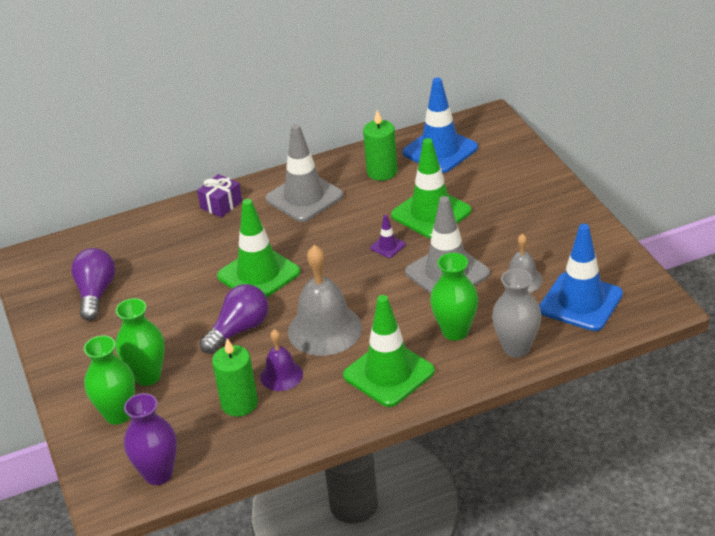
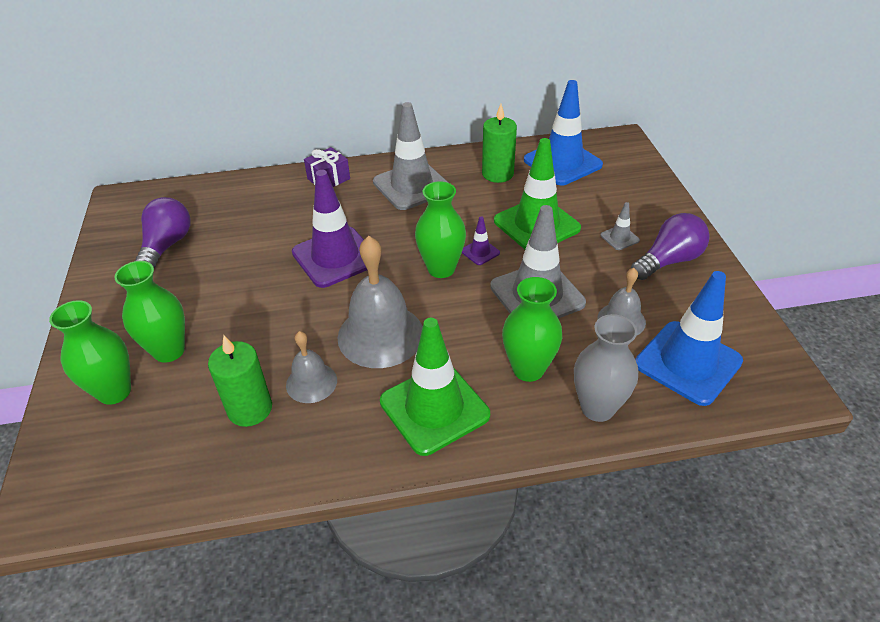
camera: 10 degrees right, 5 degrees up
(158, 474) = (116, 485): purple vase -> none
(239, 330) = (289, 316): purple light bulb -> purple light bulb (668, 261)
(258, 274) = (335, 257): green traffic cone -> purple traffic cone
(281, 375) = (311, 382): purple bell -> grey bell
(358, 267) = (441, 269): none -> green vase
(507, 212) = (619, 238): none -> grey traffic cone

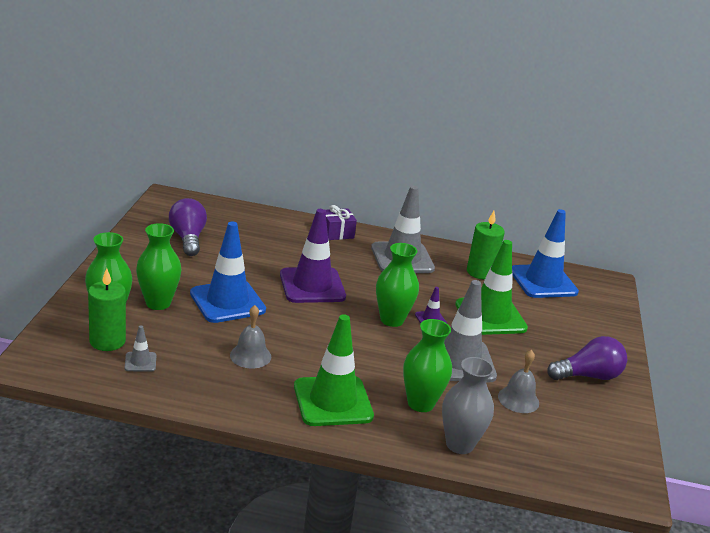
camera: 15 degrees right, 15 degrees down
(167, 246) = (188, 238): purple light bulb -> purple light bulb turned 45 degrees counterclockwise
(250, 409) = (198, 356): green candle -> green candle (107, 341)
(380, 335) = (318, 345): grey bell -> none
(619, 238) = (556, 347): grey traffic cone -> grey traffic cone (140, 362)
(688, 362) = (554, 443): blue traffic cone -> blue traffic cone (227, 302)

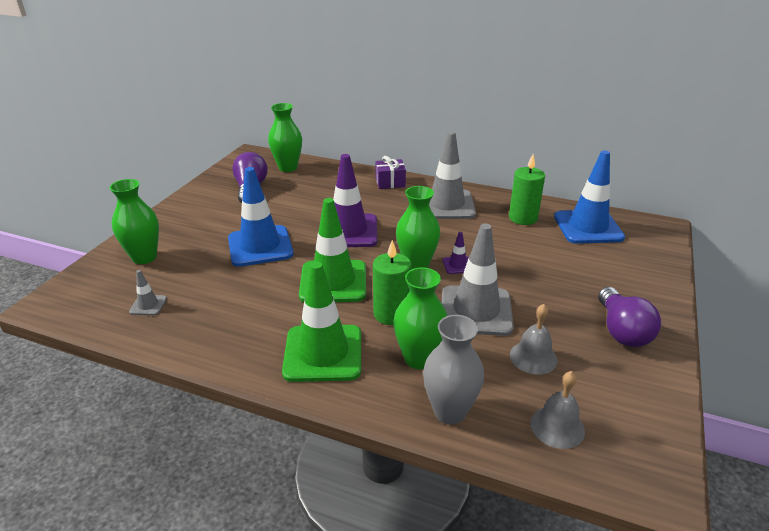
camera: 15 degrees right, 5 degrees up
(107, 341) = (128, 284): green candle -> green candle (391, 314)
(158, 303) = (194, 247): green vase -> green vase (288, 168)
(250, 356) = (258, 301): grey bell -> grey bell (557, 427)
(490, 316) = (522, 263): green traffic cone -> green traffic cone (333, 282)
(588, 376) = (622, 331): purple light bulb -> purple light bulb turned 90 degrees clockwise

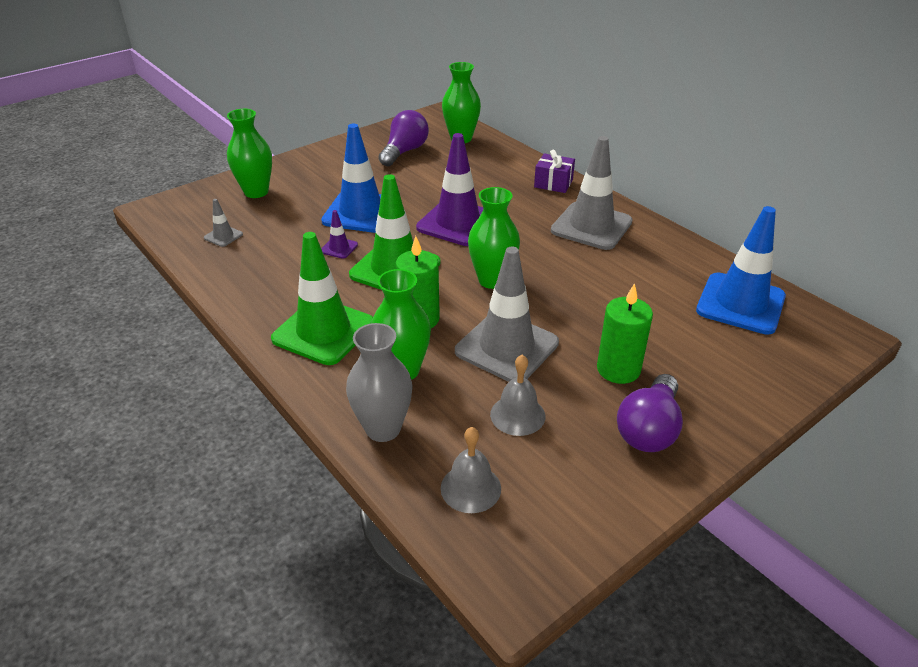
camera: 30 degrees right, 5 degrees up
(457, 265) = (536, 294): purple traffic cone -> purple traffic cone (339, 248)
(523, 218) = (668, 268): green candle -> green candle (618, 369)

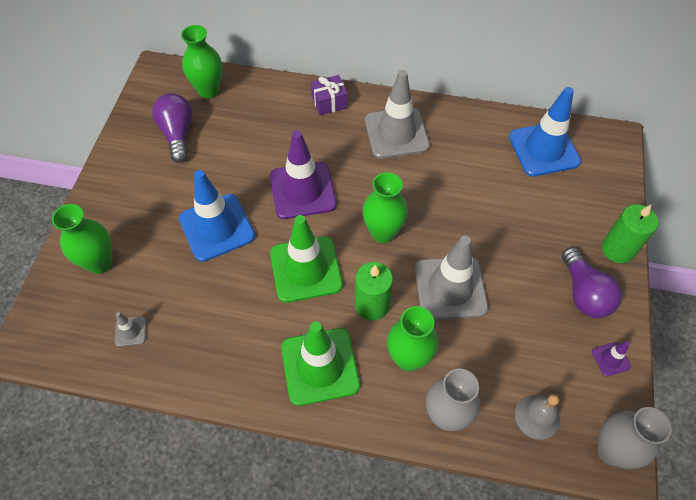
camera: 40 degrees left, 20 degrees up
(339, 248) = (241, 277): purple traffic cone -> purple traffic cone (610, 359)
(516, 570) = (611, 451): none -> grey vase
(517, 415) = (509, 339): grey bell -> none
(618, 369) = (528, 257): green candle -> green candle (617, 249)

